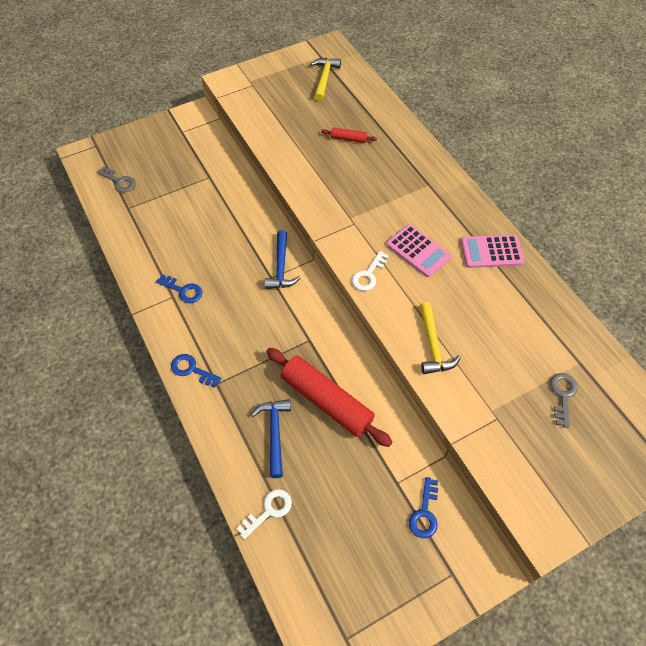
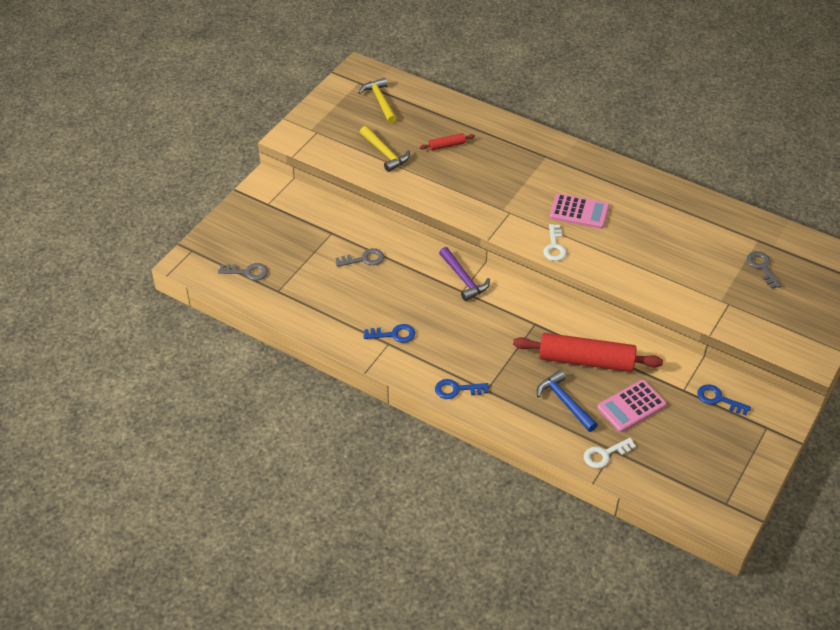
camera: 30 degrees left, 10 degrees down
(215, 211) = (364, 259): none -> grey key
(269, 511) = (605, 454): white key -> white key turned 135 degrees counterclockwise
(281, 267) = (463, 279): blue hammer -> purple hammer
(424, 513) = (718, 399): blue key -> blue key turned 135 degrees clockwise
(433, 345) = (645, 275): yellow hammer -> yellow hammer (385, 153)
(491, 252) = (636, 188): pink calculator -> pink calculator (631, 406)

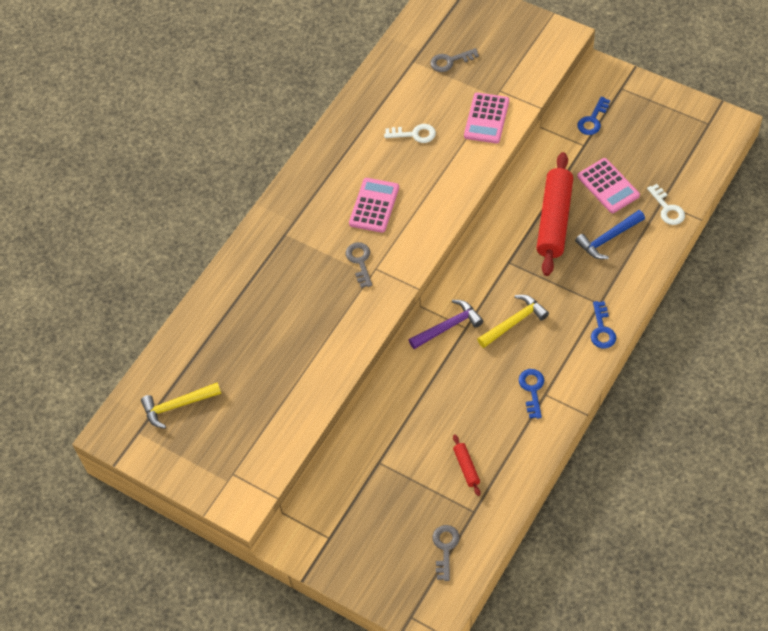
camera: 85 degrees left, 10 degrees up
(364, 259) = (421, 425): grey key -> grey key (360, 261)
(385, 153) = (275, 395): yellow hammer -> yellow hammer (514, 322)
(447, 145) = (263, 331): red rolling pin -> red rolling pin (466, 467)
(554, 246) = (427, 228): white key -> white key (414, 134)
(690, 292) = (486, 118): none -> pink calculator

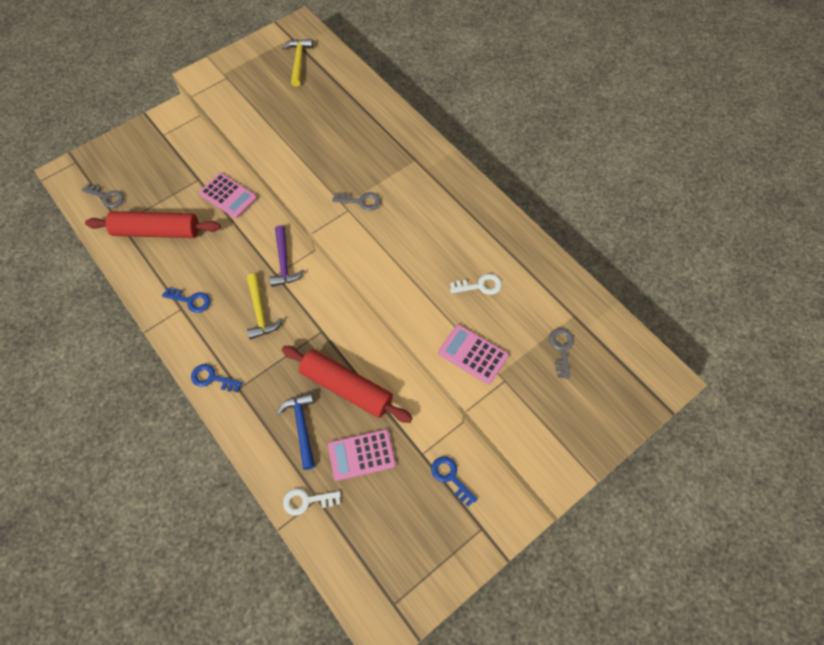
camera: 105 degrees right, 5 degrees up
(374, 205) = (413, 229): pink calculator -> pink calculator (228, 196)
(414, 134) = (480, 286): white key -> white key turned 120 degrees counterclockwise
(466, 467) = (157, 231): red rolling pin -> red rolling pin, size x2.29

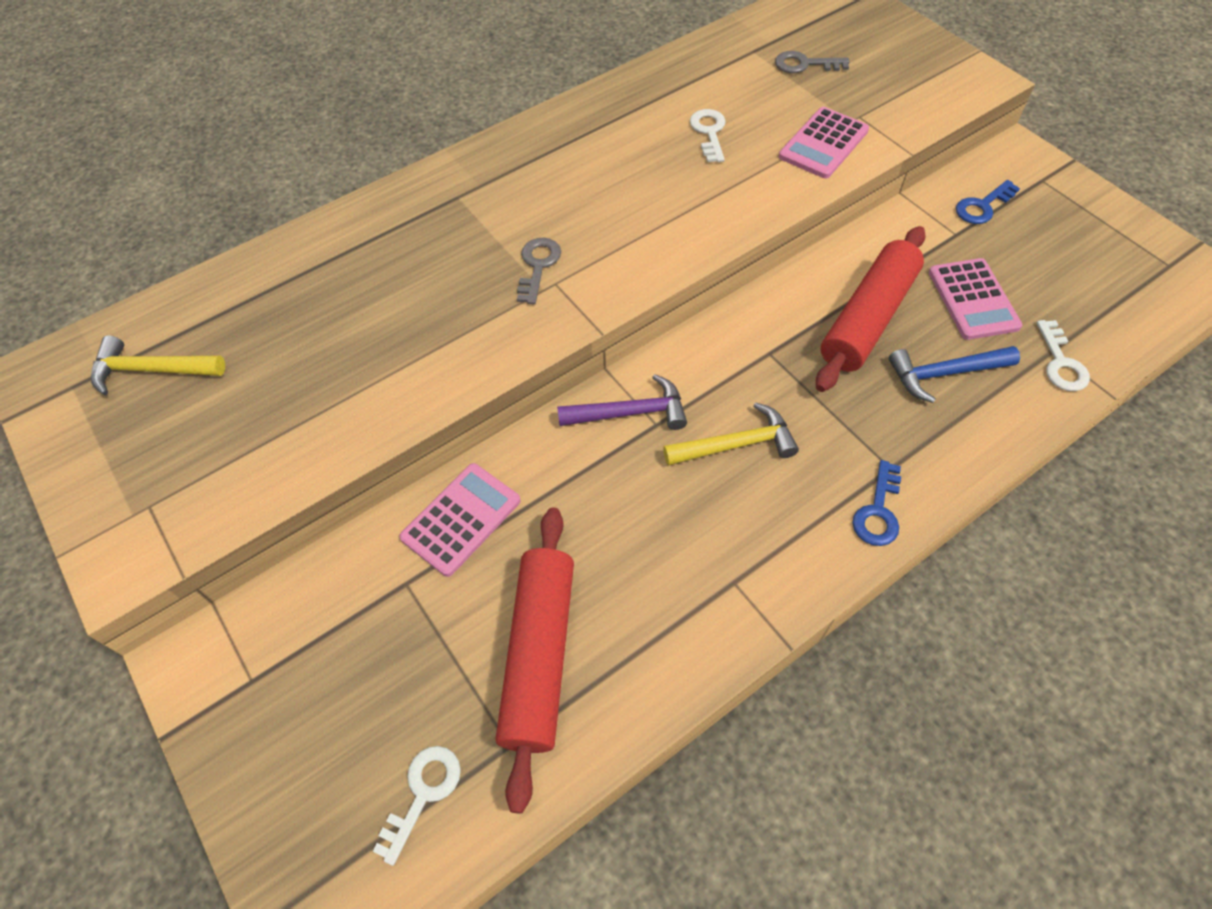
camera: 85 degrees left, 5 degrees down
(107, 197) = (423, 793): grey key -> white key
(191, 300) = (715, 565): blue key -> none

